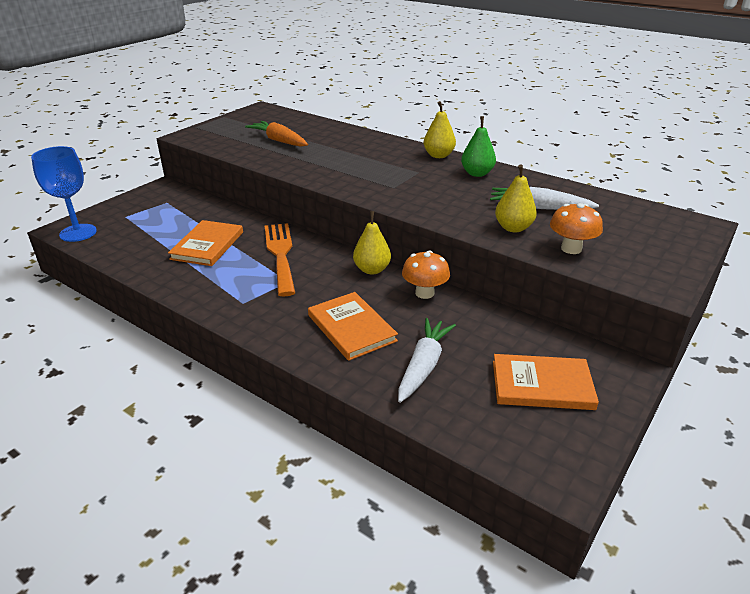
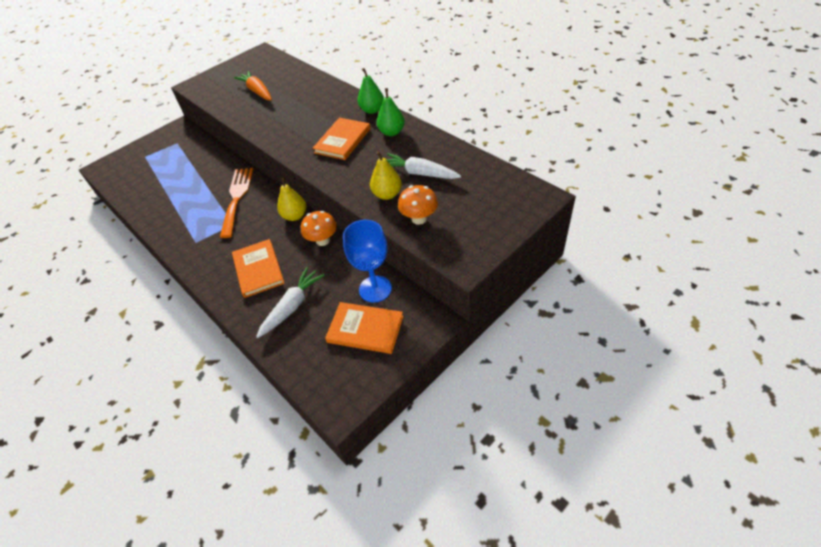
camera: 15 degrees right, 15 degrees up
(78, 233) = (109, 172): blue goblet -> blue goblet (375, 289)
(207, 245) = (190, 187): orange book -> orange book (342, 140)
(438, 155) = (372, 110): yellow pear -> green pear

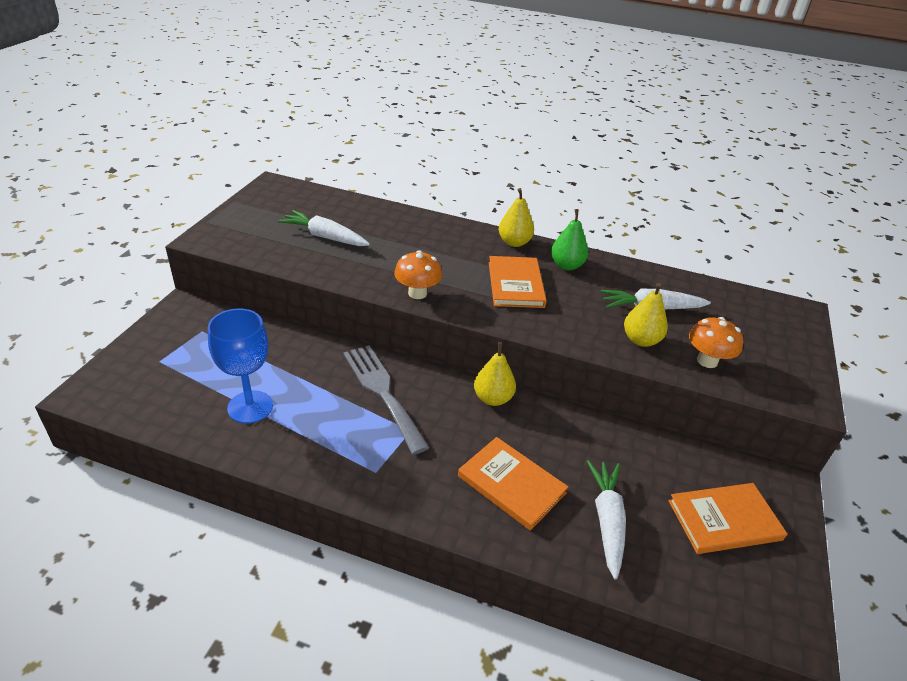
camera: 35 degrees left, 10 degrees down
(237, 198) = (382, 392): orange fork -> grey fork
(257, 91) = (325, 237): orange carrot -> white carrot
(323, 240) = (561, 422): orange mushroom -> orange mushroom (417, 293)
(372, 110) = (514, 242): green pear -> yellow pear
(375, 289) = (685, 466): blue goblet -> blue goblet (250, 407)

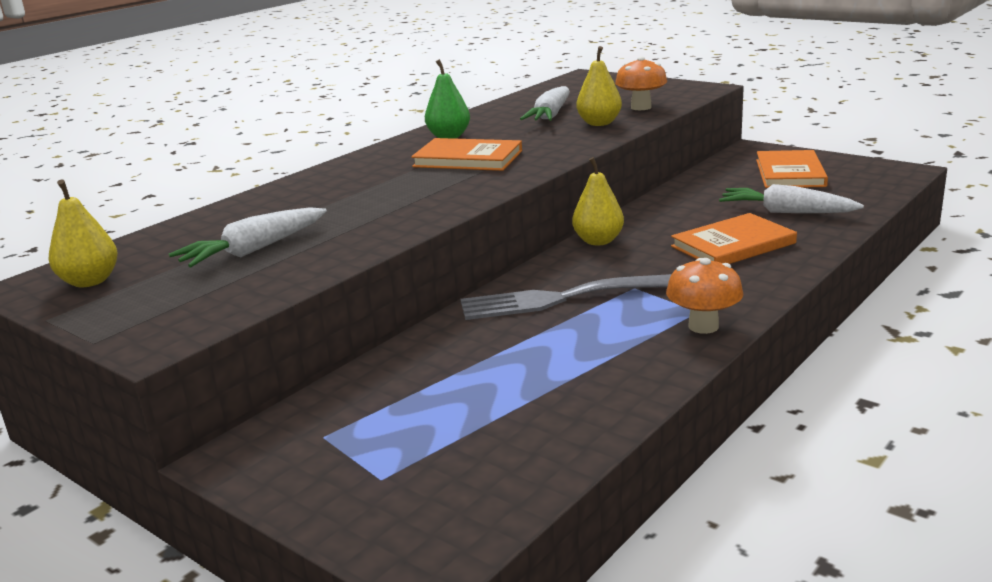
camera: 65 degrees left, 15 degrees down
(250, 407) = (545, 391): blue goblet -> none
(417, 293) = (448, 203): orange mushroom -> orange mushroom (703, 326)
(514, 242) = (379, 153): yellow pear -> yellow pear (90, 281)

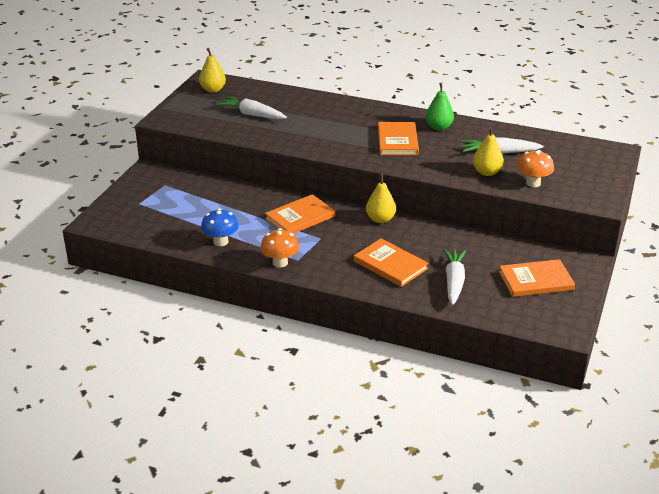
camera: 70 degrees right, 10 degrees up
(558, 299) = (300, 217): grey fork -> orange book
(607, 380) = (220, 242): none -> blue mushroom

